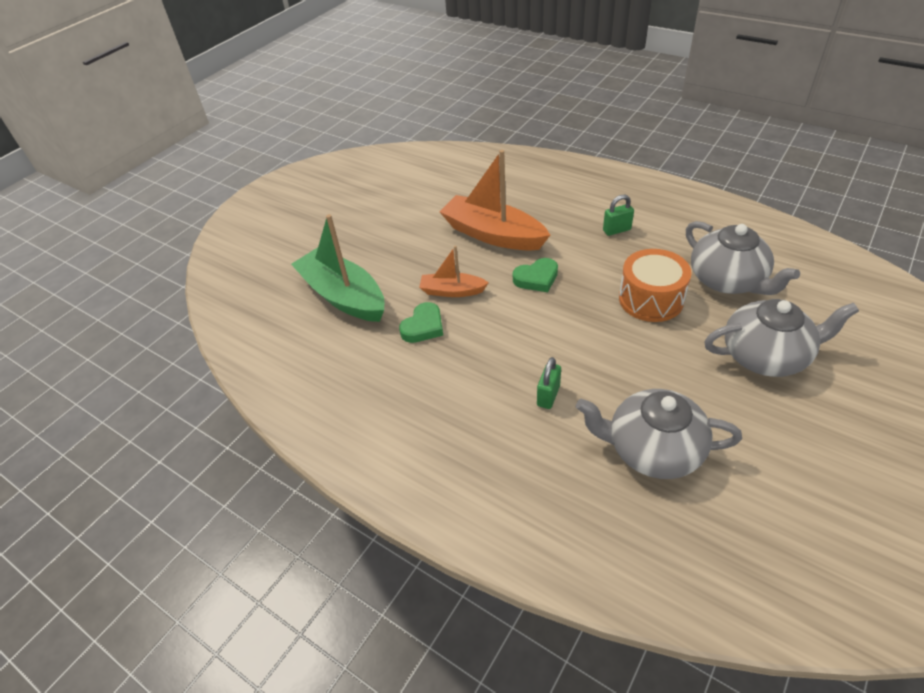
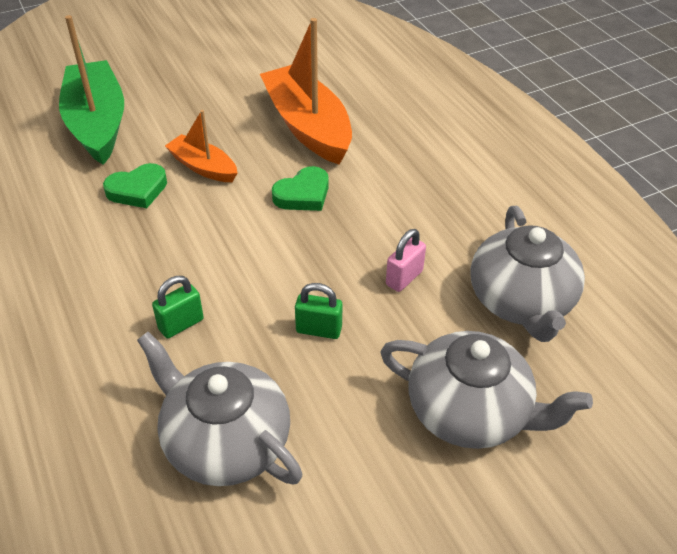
camera: 25 degrees right, 0 degrees up
(536, 278) = (303, 194): green heart -> green heart turned 45 degrees counterclockwise
(616, 230) = (450, 182): green padlock -> green padlock (319, 330)
(651, 299) = (404, 278): orange drum -> pink padlock

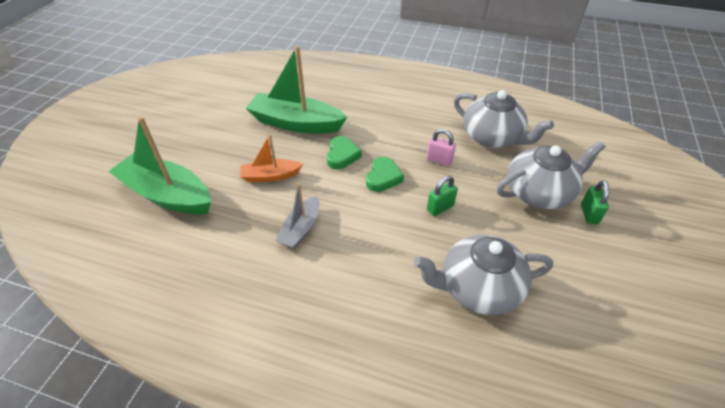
camera: 45 degrees left, 0 degrees up
(137, 190) = (250, 212): green heart -> green heart (383, 177)
(154, 240) = (301, 229): none -> grey boat
(181, 324) = (378, 256): green padlock -> green padlock (589, 214)
(308, 126) = (296, 123): orange boat -> green boat
(404, 278) = (439, 160): pink padlock -> pink padlock turned 60 degrees counterclockwise

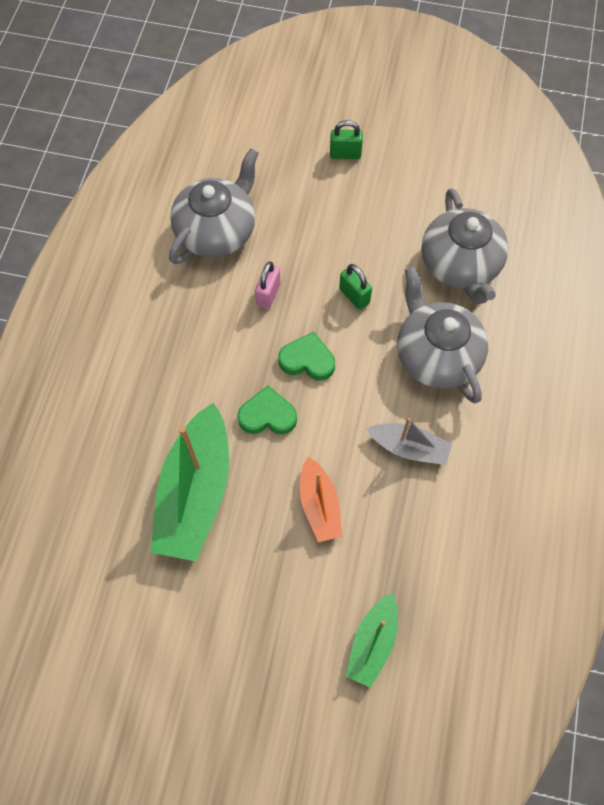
camera: 95 degrees left, 20 degrees up
(167, 195) = (372, 642): green boat -> green boat, size x0.54
(539, 193) = (317, 194): grey teapot -> grey teapot (436, 355)

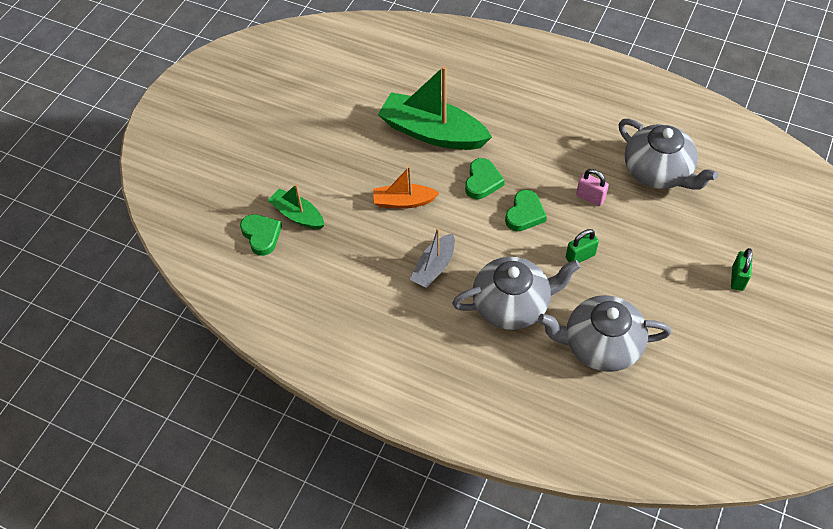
camera: 105 degrees right, 10 degrees down
(418, 684) = (261, 235): none -> green heart

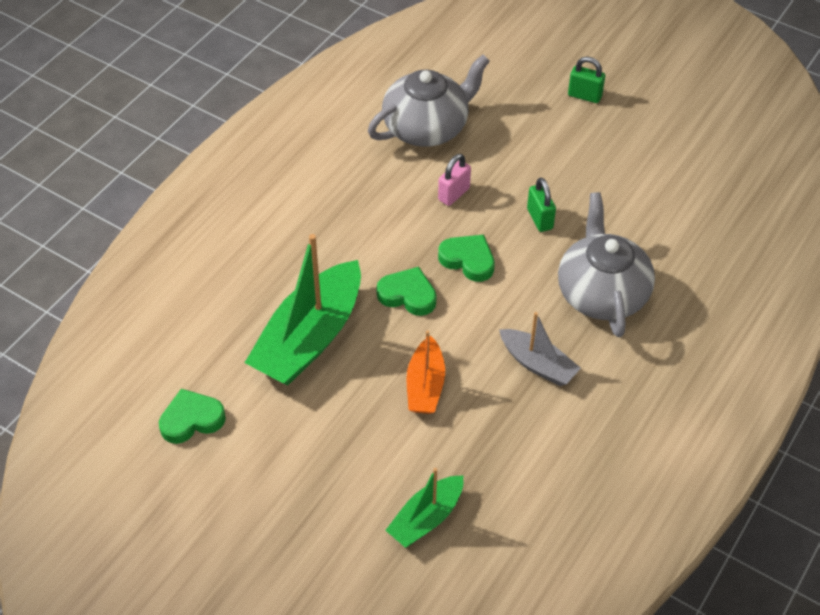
camera: 85 degrees left, 5 degrees down
(261, 235) = (456, 569): green heart -> green heart (191, 420)
(600, 345) = (662, 223): grey teapot -> none

